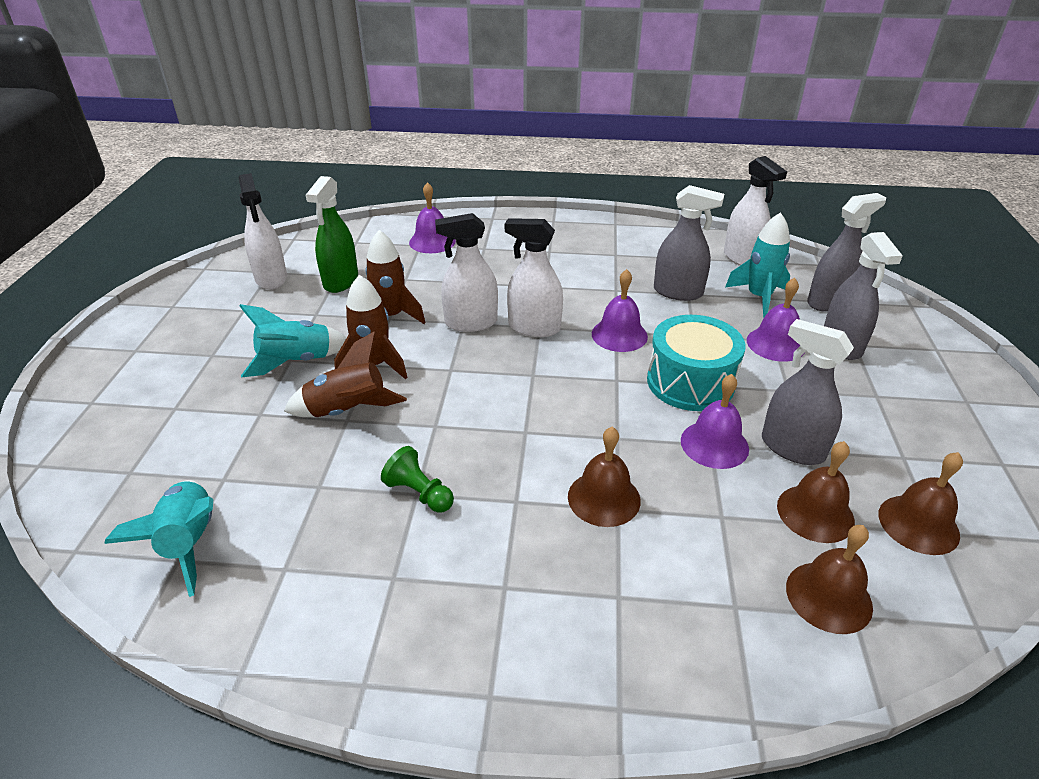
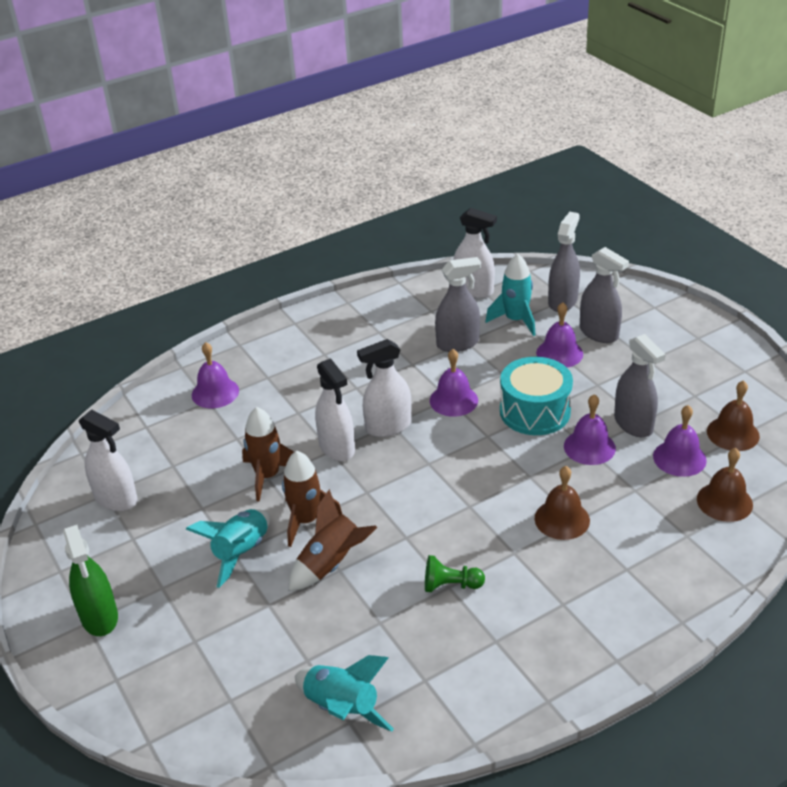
camera: 35 degrees left, 0 degrees up
(341, 281) = (183, 469): green spray bottle -> green spray bottle (99, 617)
(471, 323) = (337, 447): white spray bottle -> white spray bottle turned 75 degrees counterclockwise
(792, 448) = (633, 424): grey spray bottle -> grey spray bottle turned 120 degrees counterclockwise
(815, 513) = (679, 458): brown bell -> purple bell

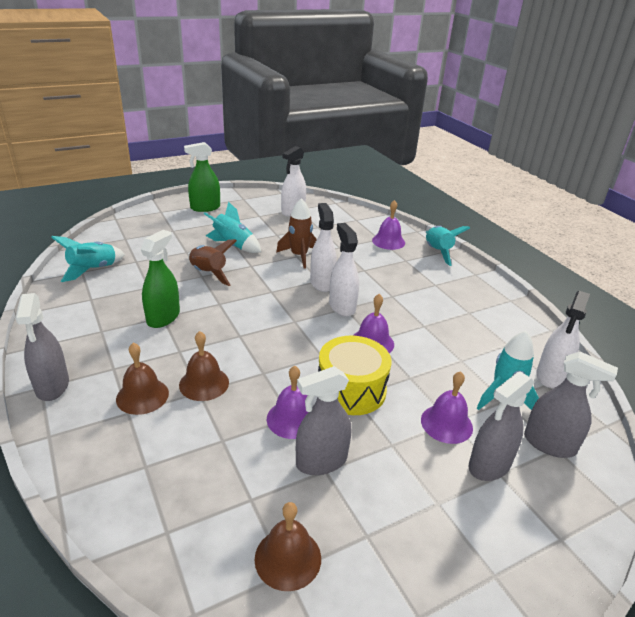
camera: 90 degrees right, 5 degrees down
(242, 350) = (437, 252): none -> turquoise rocket
(306, 520) = (251, 267): brown rocket -> none
(337, 447) = (322, 283): white spray bottle -> white spray bottle turned 105 degrees clockwise
(450, 585) = (163, 317): green pawn -> green spray bottle
(458, 343) = (457, 354): grey spray bottle -> grey spray bottle (52, 386)
(535, 411) = (351, 389): turquoise drum -> yellow drum
(679, 458) = (258, 489): purple bell -> none
(724, 501) = (177, 513): brown bell -> brown bell (142, 396)

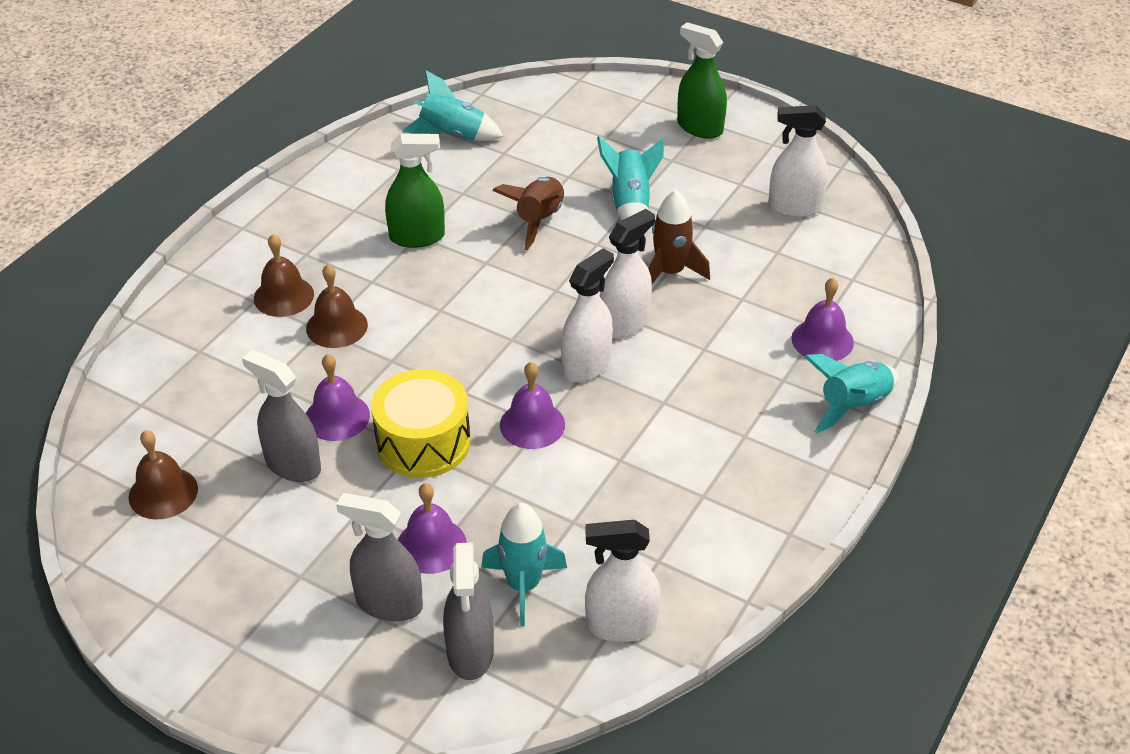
camera: 60 degrees right, 10 degrees up
(52, 386) = (249, 233): grey spray bottle -> none

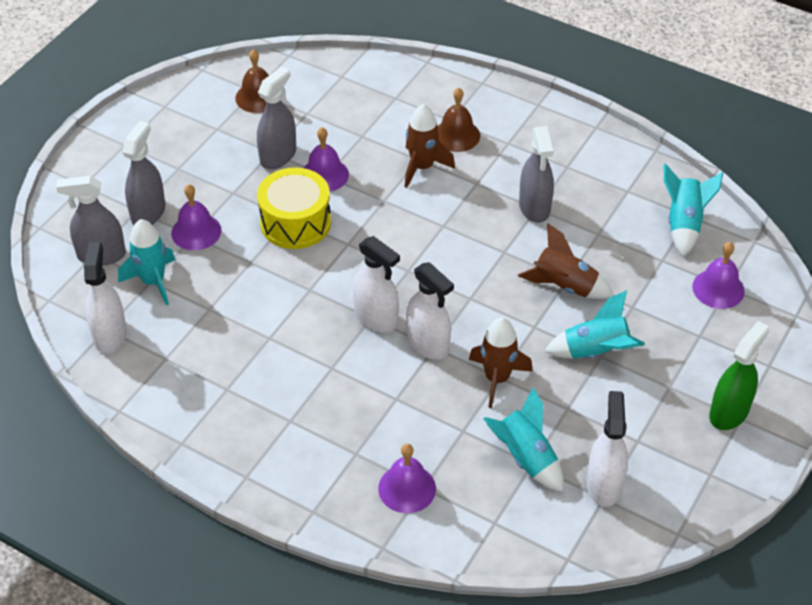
camera: 90 degrees right, 5 degrees up
(336, 326) = (422, 167): brown bell -> brown rocket
(417, 237) = (534, 207): green spray bottle -> grey spray bottle
(532, 424) = (310, 284): purple bell -> purple bell (718, 289)
(853, 405) = (322, 503): turquoise rocket -> turquoise rocket (525, 457)

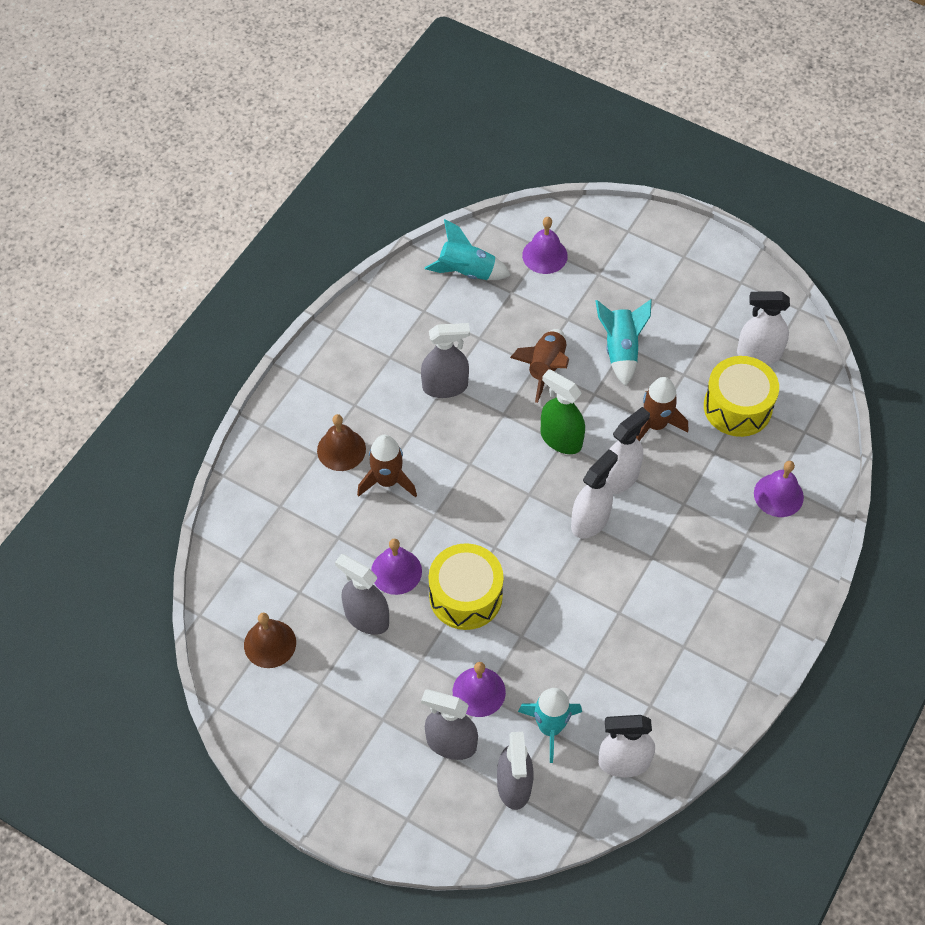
camera: 90 degrees left, 10 degrees up
(525, 457) = (737, 407): turquoise rocket -> yellow drum
(729, 412) = (678, 263): green spray bottle -> green spray bottle (561, 439)

